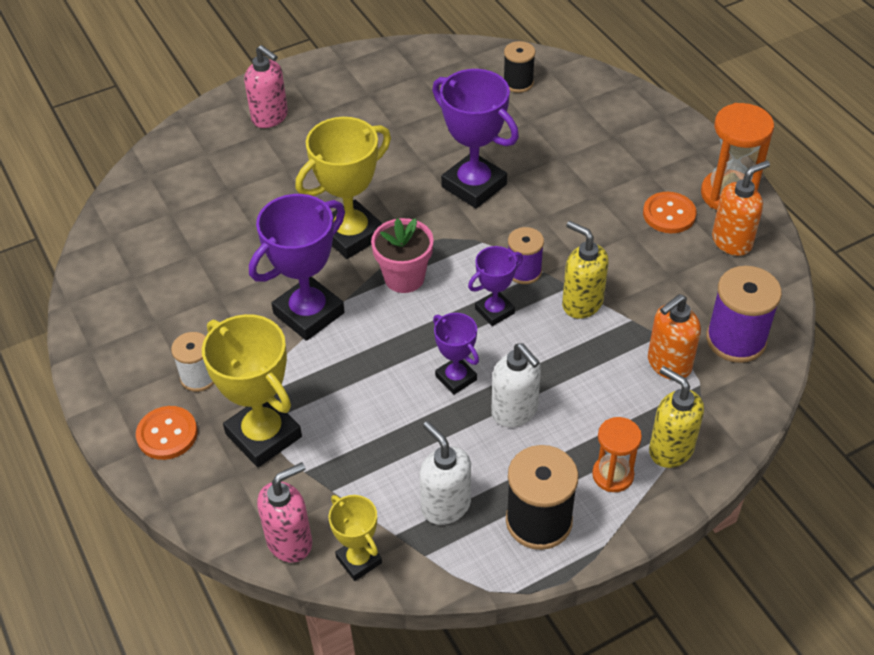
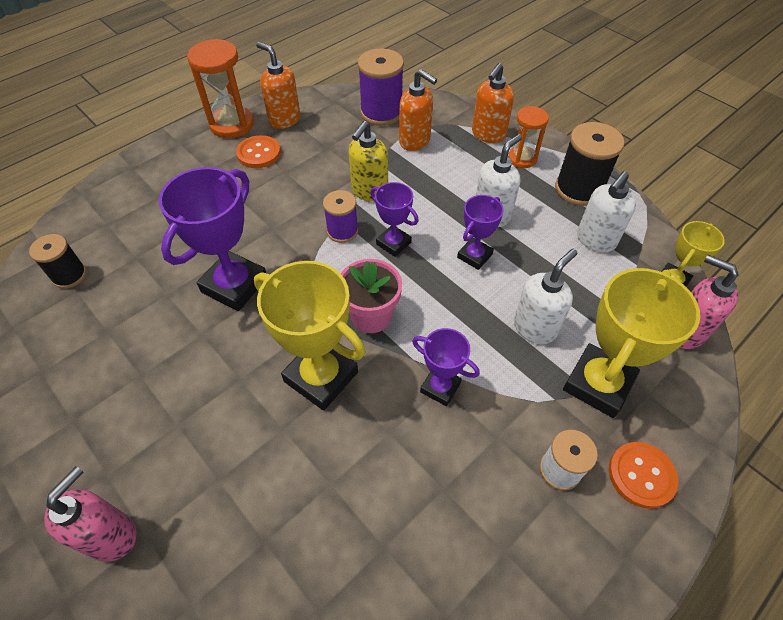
camera: 105 degrees left, 5 degrees up
(308, 313) = (440, 387): purple trophy -> purple trophy, size x0.56
(345, 404) = (535, 327): none -> white soap dispenser
(670, 449) = (488, 135): yellow soap dispenser -> orange soap dispenser

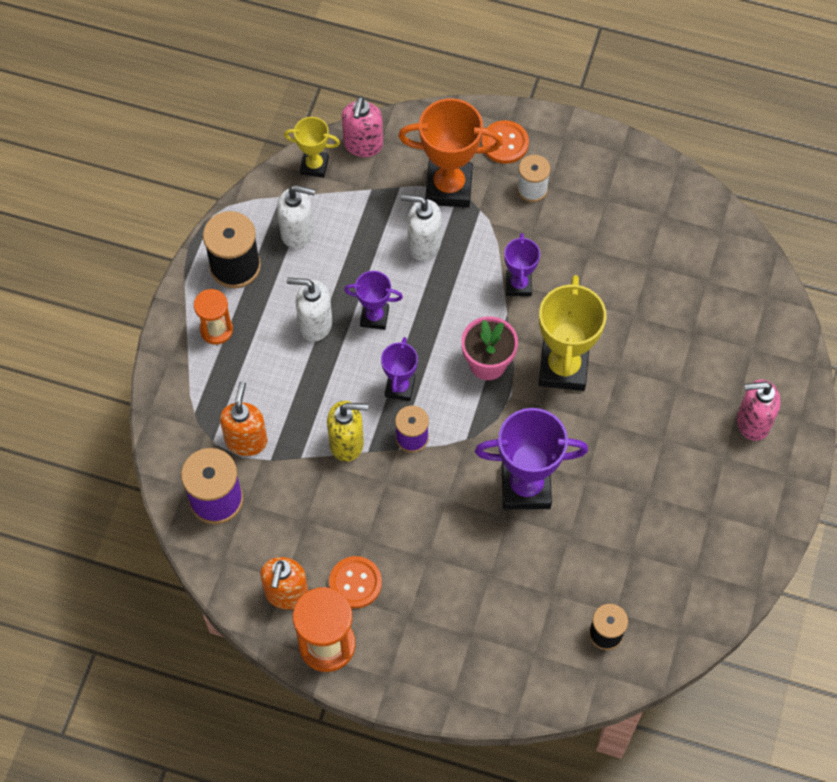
camera: 120 degrees left, 10 degrees up
(488, 135) = (195, 376): orange soap dispenser -> none
(597, 384) = (449, 187): yellow trophy -> orange trophy

